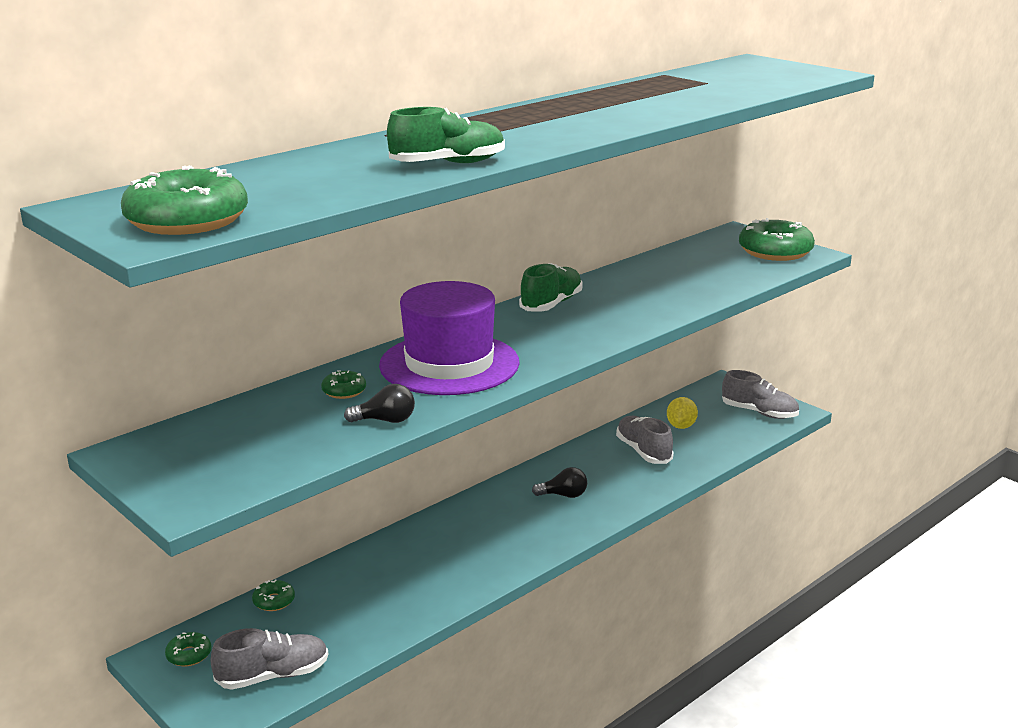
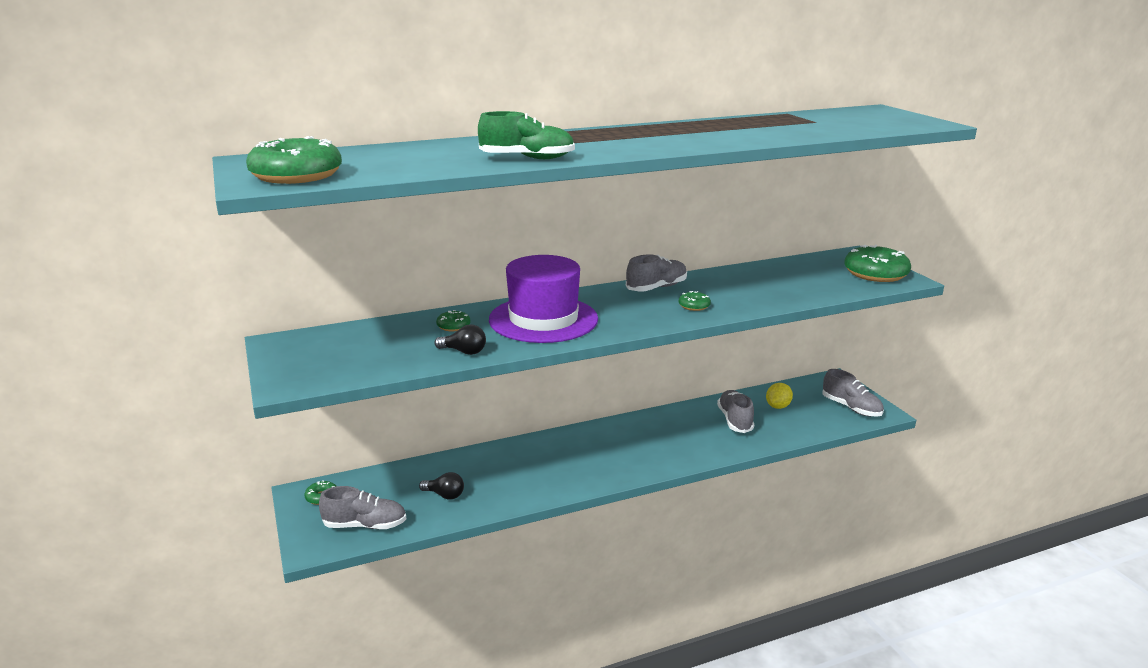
camera: 20 degrees right, 0 degrees up
(274, 601) = (399, 473): green donut -> green donut (694, 306)
(551, 304) = (656, 288): green shoe -> grey shoe
(563, 495) = (651, 441): black light bulb -> black light bulb (444, 495)

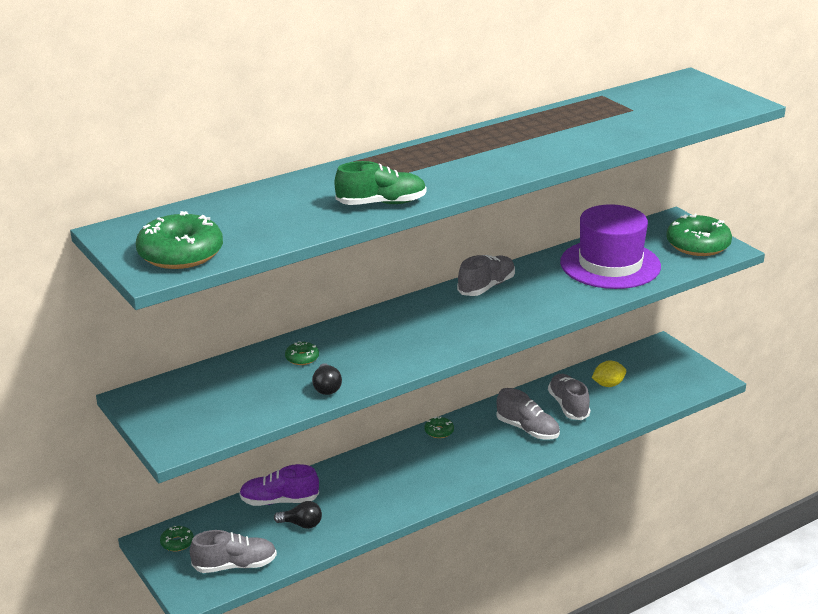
camera: 10 degrees left, 5 degrees up
(433, 471) = (279, 501): none -> purple shoe
(464, 352) = (326, 388): black light bulb -> black light bulb turned 75 degrees clockwise
(543, 319) = (388, 340): purple hat -> purple hat (610, 264)
(694, 306) = (530, 306): green donut -> green donut (439, 431)
(777, 406) = (608, 384): yellow lemon -> yellow lemon turned 45 degrees clockwise
(851, 408) = (681, 377): grey shoe -> grey shoe (527, 429)

